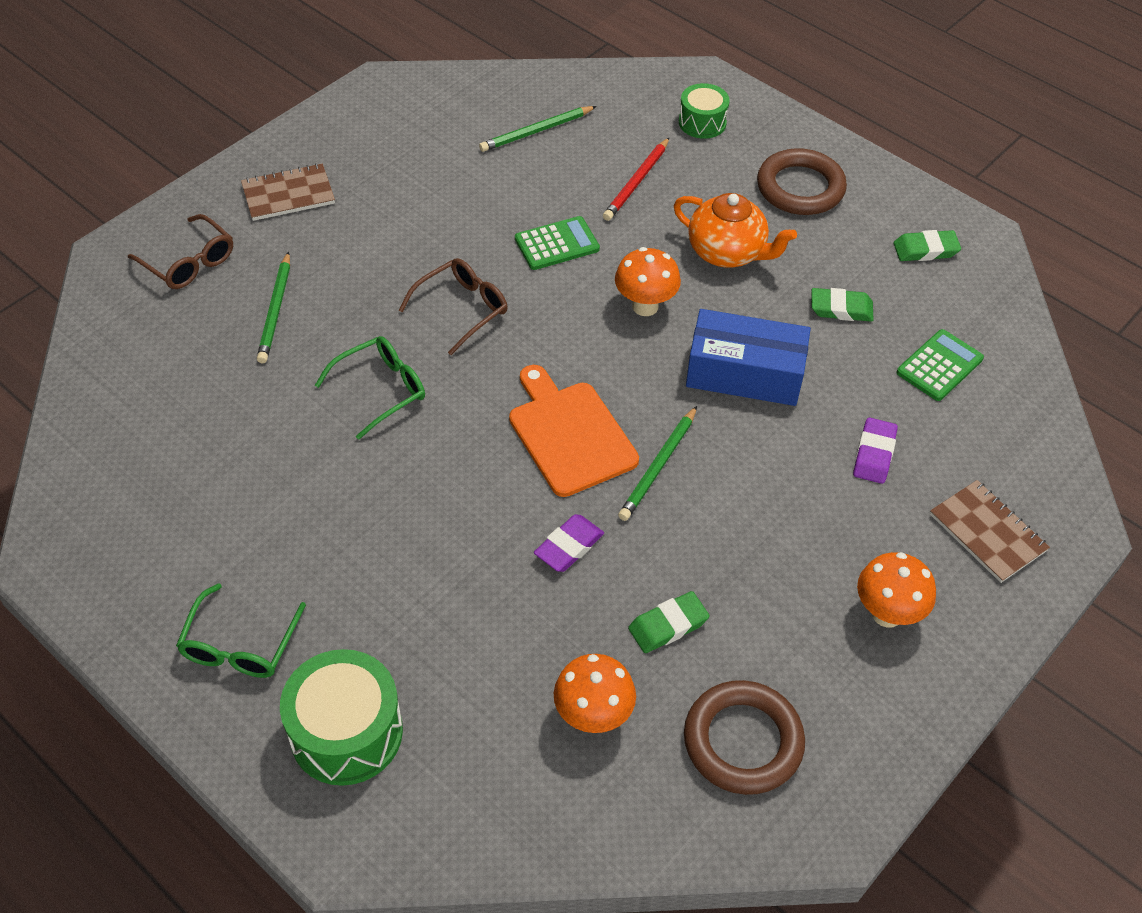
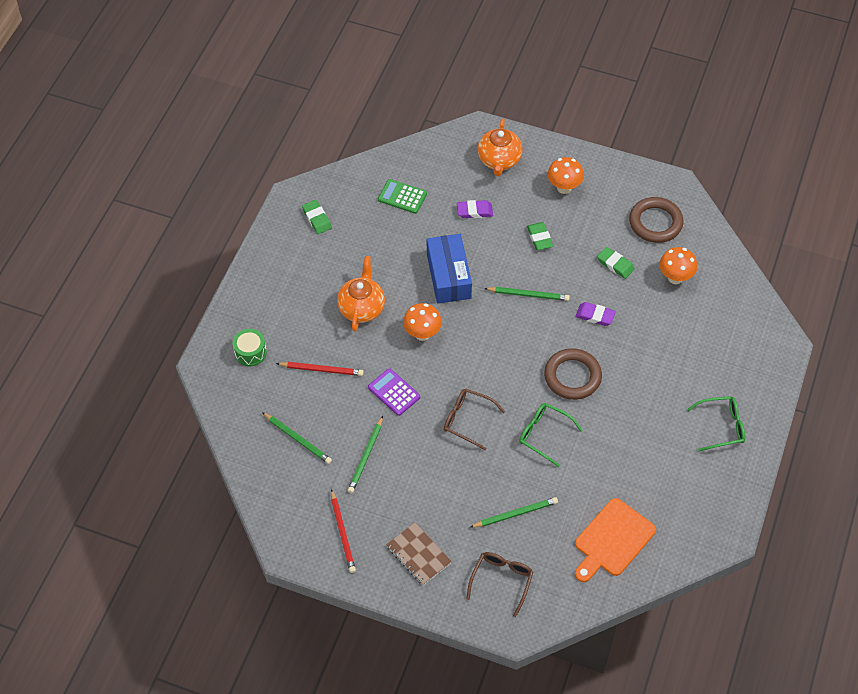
camera: 110 degrees left, 5 degrees up
(346, 732) = (736, 365): green drum -> none
(370, 135) = (342, 533): none -> red pencil
(469, 187) = (366, 456): none -> green pencil
(557, 244) = (394, 392): green calculator -> purple calculator
(569, 434) = (528, 338): orange cutting board -> orange cutting board (612, 540)
(800, 188) = (290, 287): brown ring -> brown ring (572, 376)
(841, 309) = (381, 246): green eraser -> green eraser (539, 238)
(987, 533) = (499, 160): brown notebook -> orange teapot

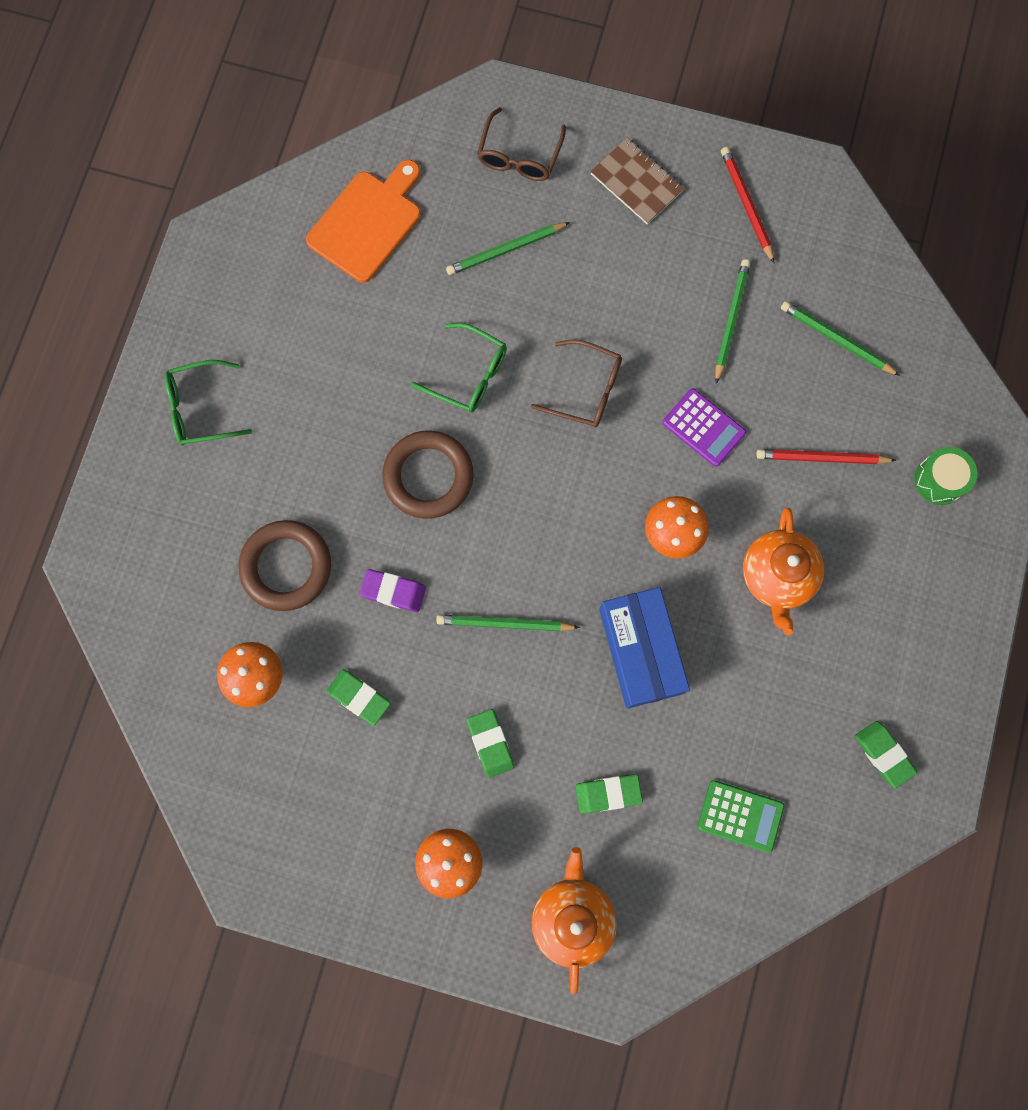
camera: 175 degrees right, 20 degrees up
(474, 211) = (608, 793): purple eraser -> green eraser
(655, 223) = (287, 793): brown ring -> brown ring (286, 567)

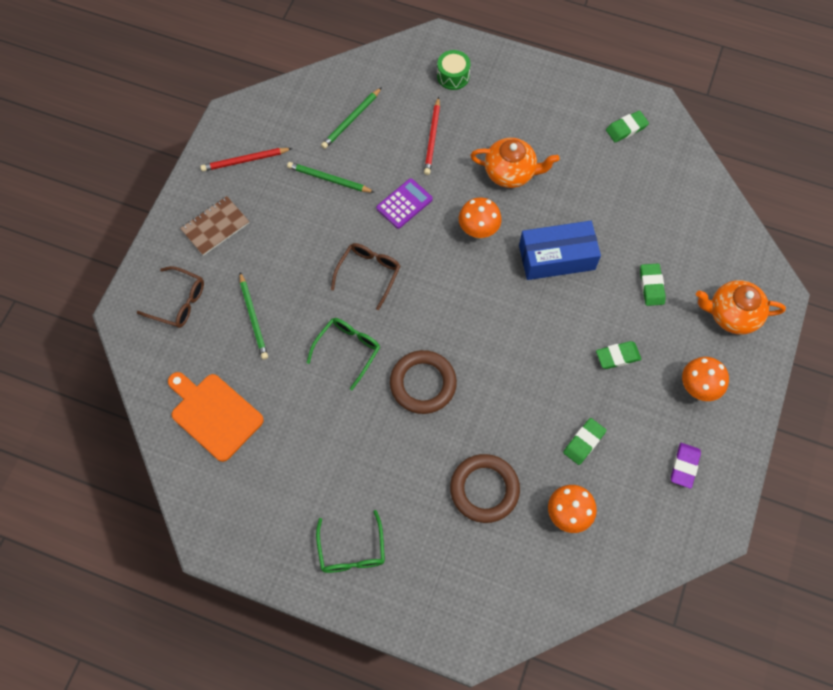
camera: 85 degrees left, 10 degrees down
(393, 591) = (507, 413): purple eraser -> purple eraser (684, 466)
(504, 624) = (534, 340): green pencil -> none
(740, 816) = (665, 211): green calculator -> none

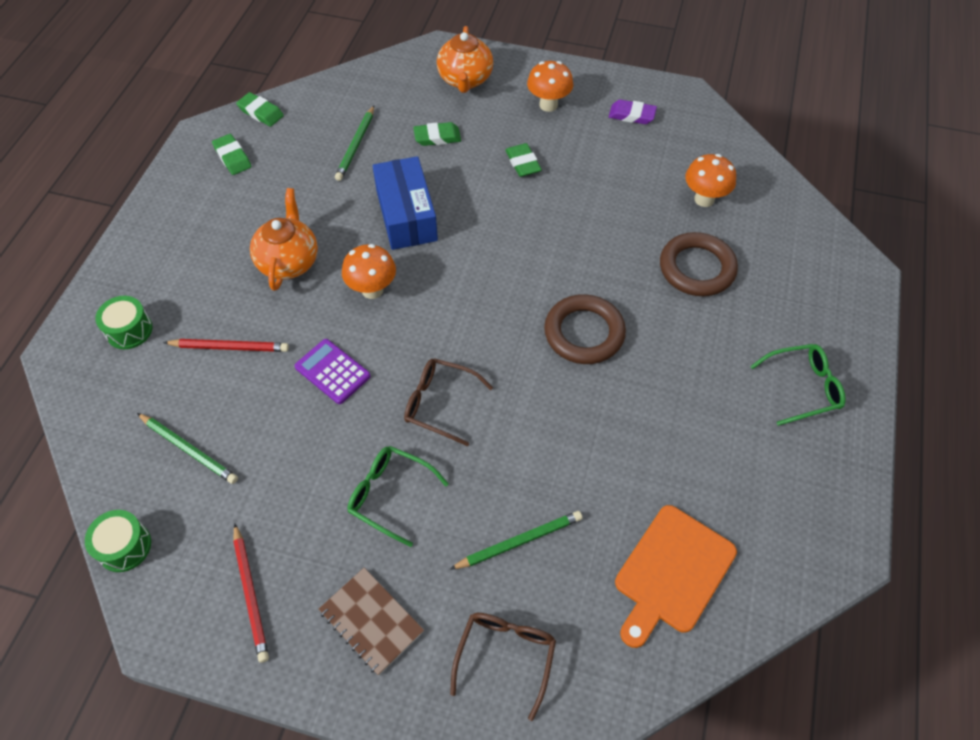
camera: 95 degrees left, 10 degrees down
(287, 92) = (124, 546): none -> green drum
(329, 179) = (290, 468): green pencil -> green pencil (356, 145)
(348, 350) = (552, 417): green glasses -> green glasses (390, 495)
(584, 442) = (624, 188): green eraser -> green eraser (261, 112)

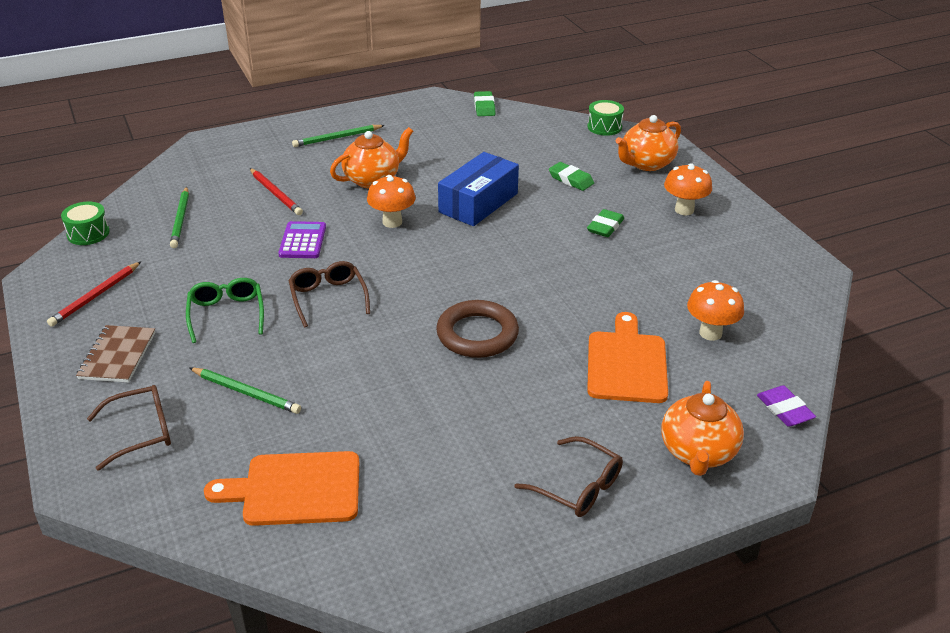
camera: 50 degrees right, 20 degrees down
(129, 330) = (246, 154): green drum -> green drum (604, 127)
(232, 157) = (431, 117): green eraser -> none
(356, 145) = (511, 153): green pencil -> green pencil (337, 138)
(632, 115) = (742, 253): purple eraser -> purple eraser (784, 410)
(697, 268) = (626, 363): brown ring -> orange cutting board
(803, 387) = (578, 487): green glasses -> brown glasses
(819, 298) = (698, 453): none -> orange teapot

